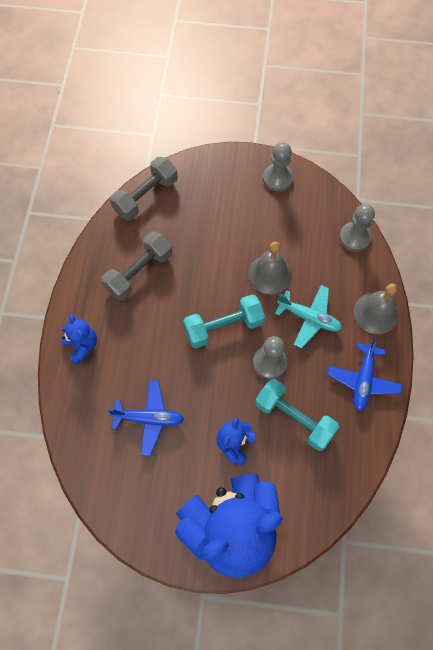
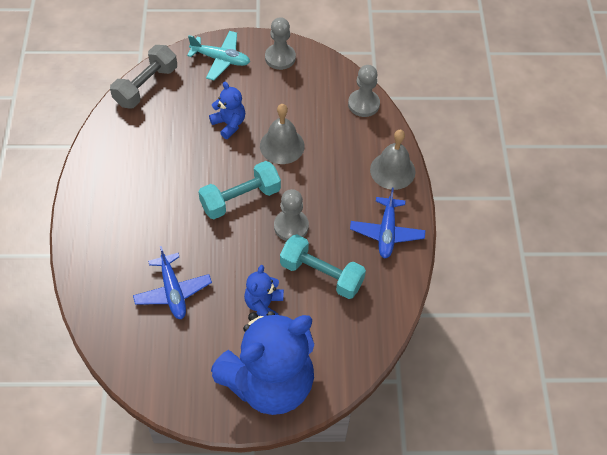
camera: 10 degrees left, 10 degrees down
(82, 346) = (95, 231): blue teddy bear -> blue teddy bear (229, 124)
(139, 272) = (147, 157): grey dumbbell -> none
(149, 418) = (173, 291): blue plane -> blue plane turned 75 degrees clockwise
(309, 318) = (326, 182): turquoise plane -> turquoise plane (220, 59)

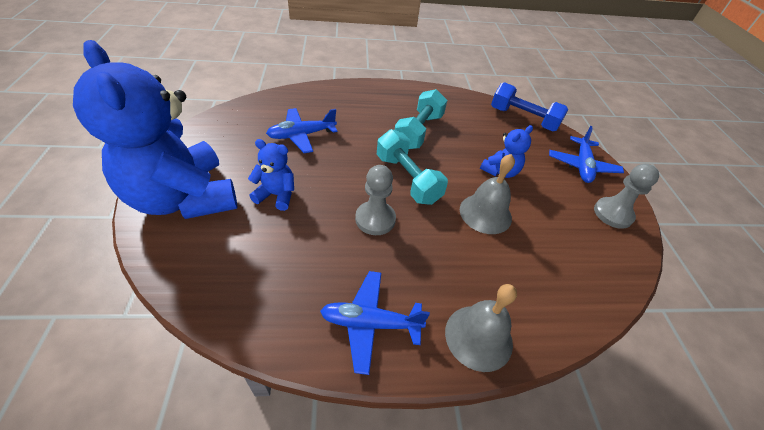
camera: 85 degrees right, 10 degrees down
(146, 86) = (523, 119): grey dumbbell -> blue dumbbell
(220, 59) = (582, 166): turquoise plane -> blue plane
(321, 274) = (308, 246): turquoise dumbbell -> turquoise dumbbell (418, 131)
(363, 104) = (584, 303): grey pawn -> none

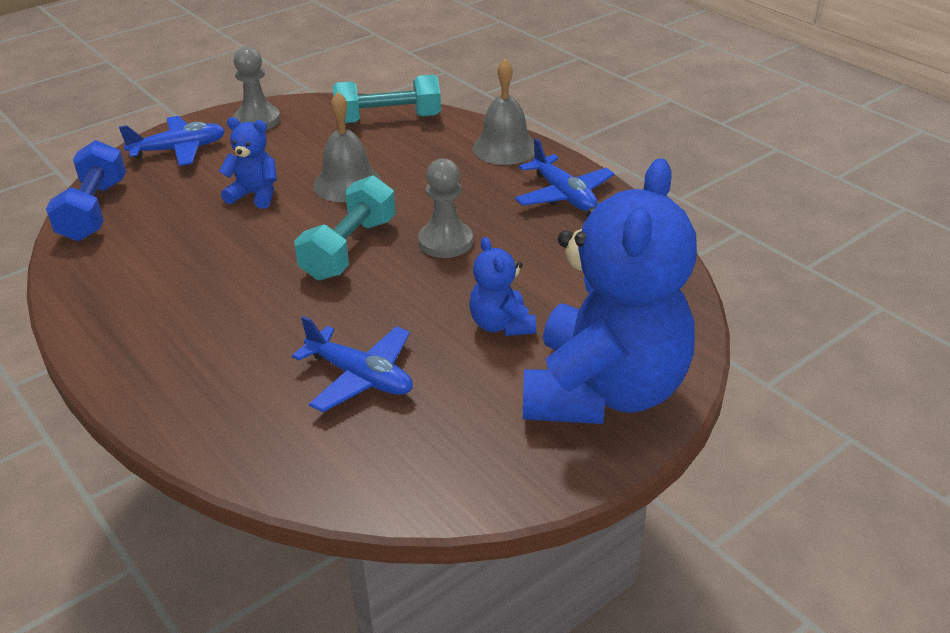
camera: 120 degrees left, 10 degrees down
(418, 131) = (227, 280): turquoise dumbbell -> turquoise dumbbell (388, 119)

